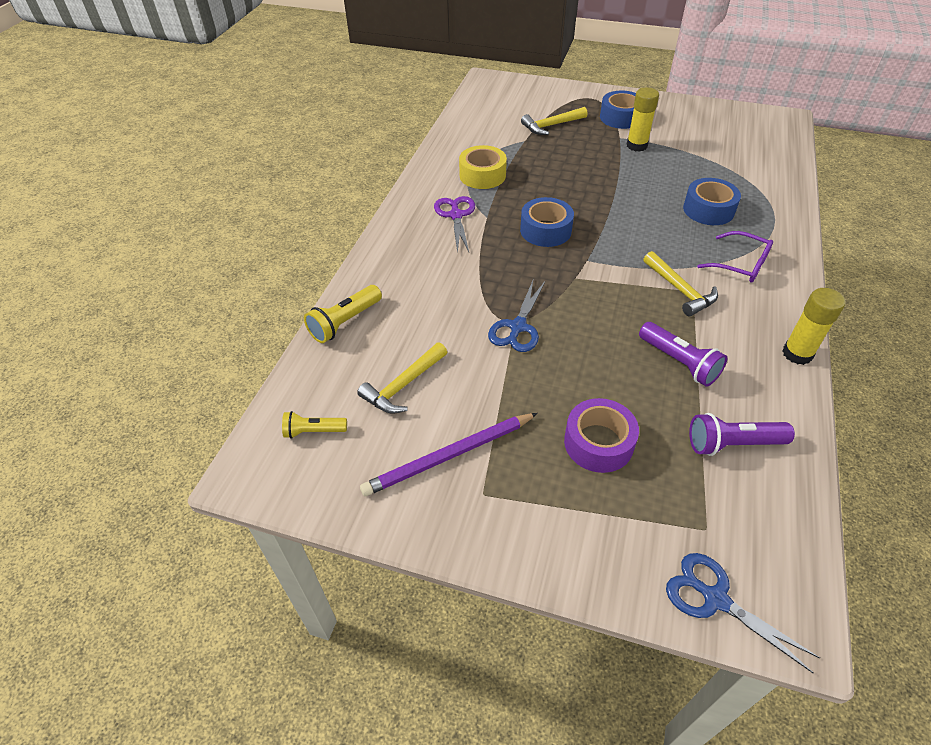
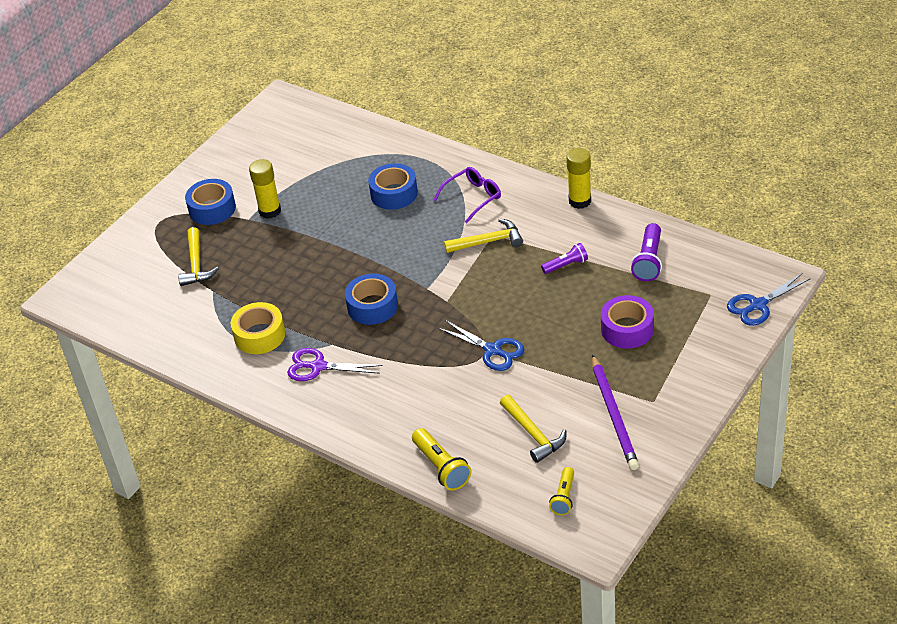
camera: 70 degrees left, 5 degrees down
(679, 362) = (566, 265): purple flashlight -> purple flashlight, size x0.66

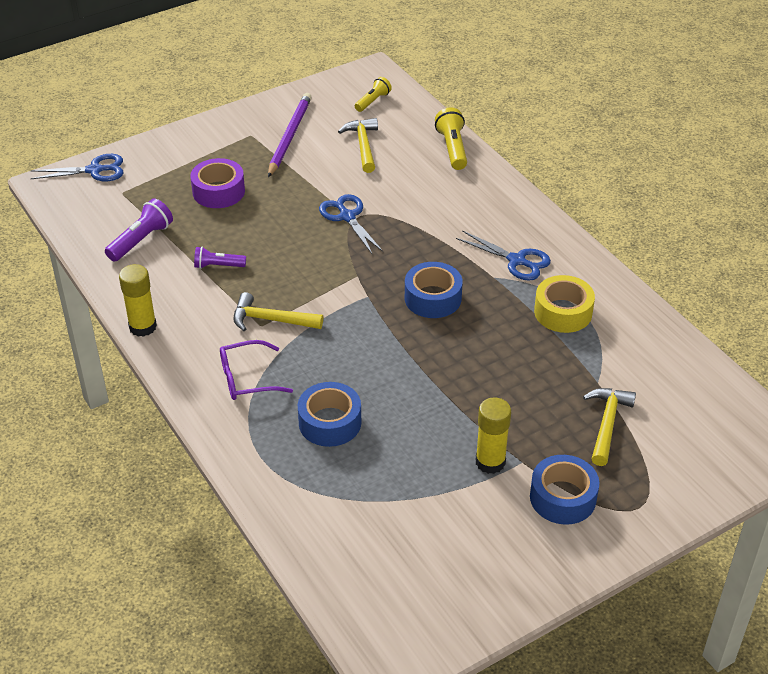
camera: 160 degrees left, 0 degrees up
(318, 366) = (516, 261): purple scissors -> blue scissors

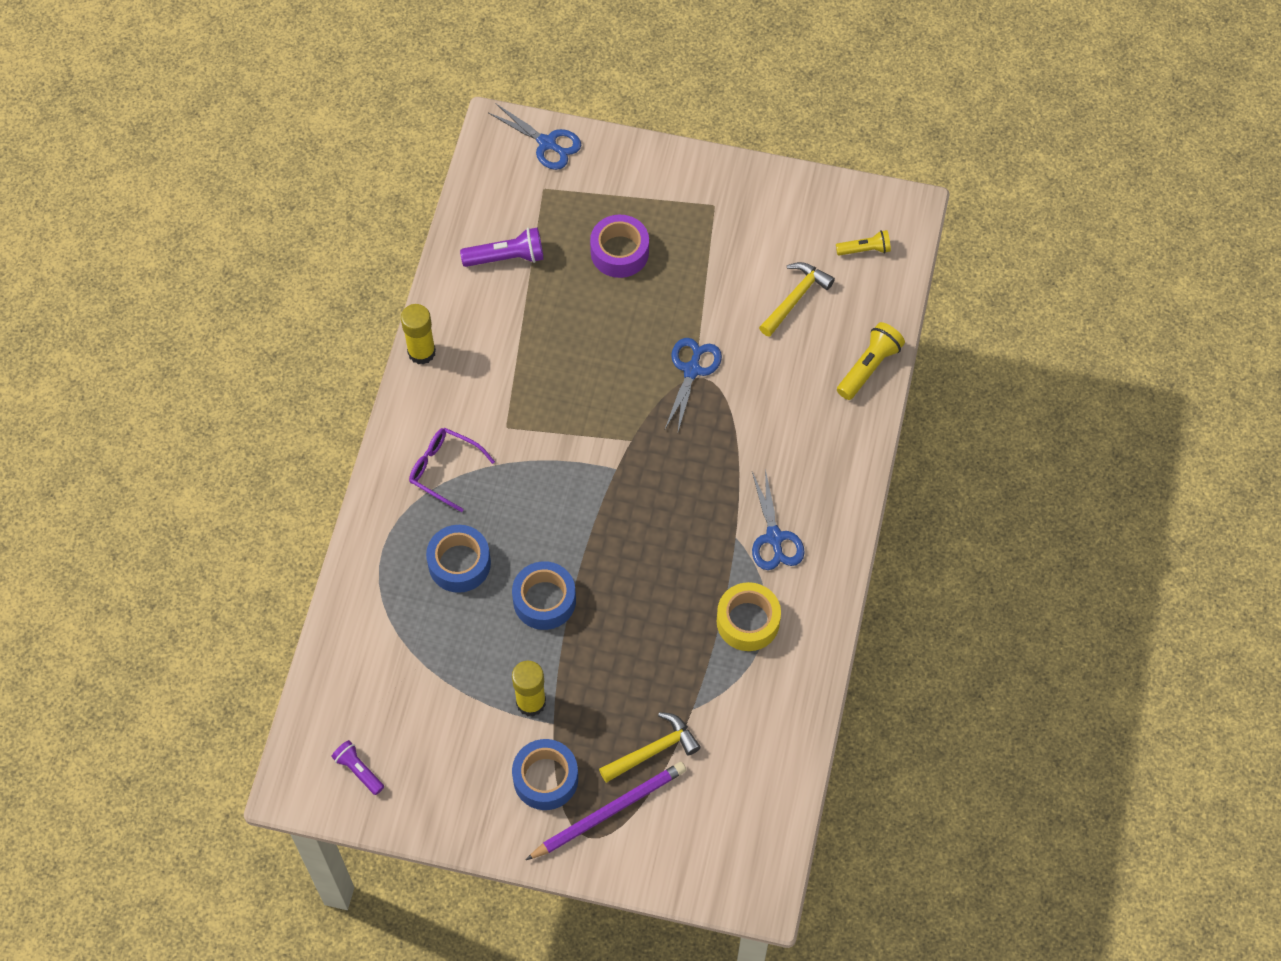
camera: 45 degrees right, 20 degrees up
(218, 266) = (536, 336): purple flashlight -> purple flashlight (358, 770)
(271, 320) = (519, 428): yellow hammer -> none
(289, 136) = (745, 234): purple pencil -> purple pencil (609, 811)
(433, 298) = (663, 516): blue tape -> blue tape (544, 600)

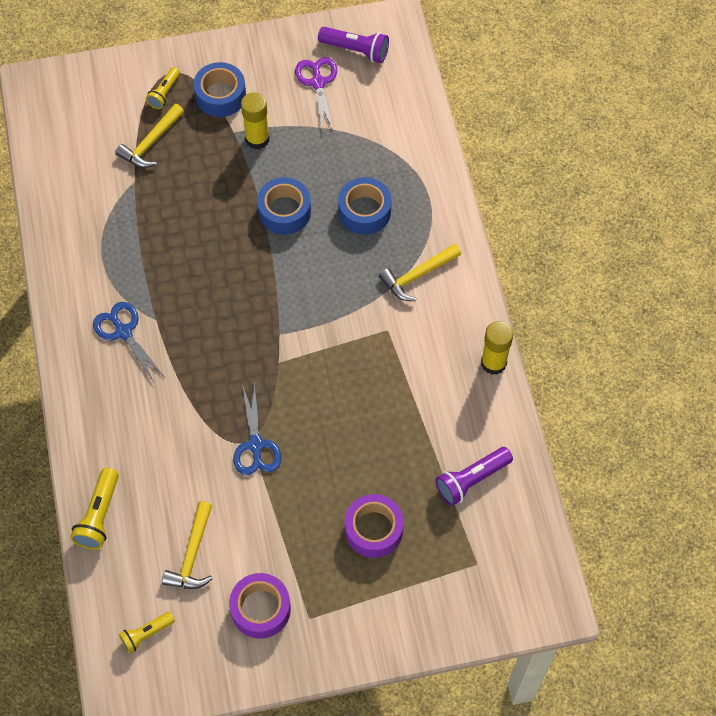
camera: 155 degrees right, 0 degrees up
(358, 770) = (356, 50): purple flashlight -> purple flashlight, size x1.51
(425, 746) = (318, 82): none -> purple scissors
(444, 469) = (417, 275): purple glasses -> yellow hammer
(547, 143) = (499, 613): blue scissors -> none
(609, 811) = (164, 93): purple pencil -> yellow flashlight
(748, 621) = (118, 259): yellow tape -> none
(754, 229) = (260, 609): none -> purple tape

